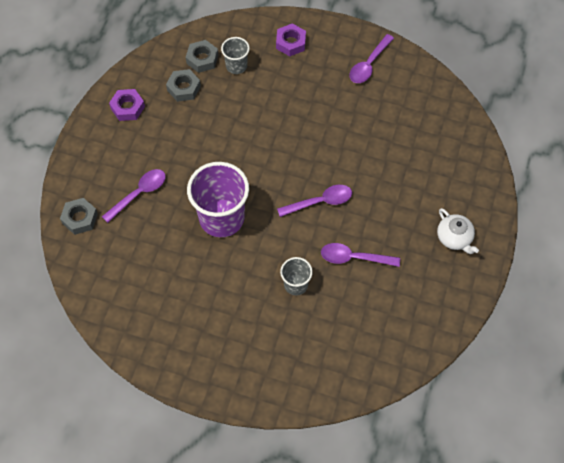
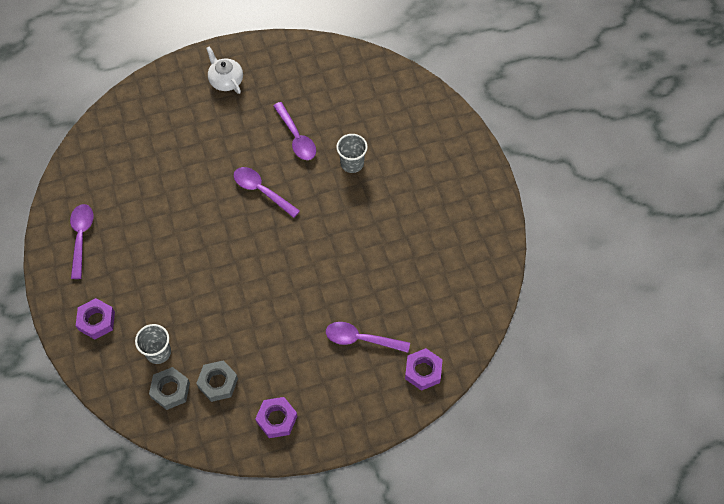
camera: 125 degrees left, 0 degrees up
(80, 218) = (423, 371): grey nut -> purple nut
(221, 218) = (334, 255): purple cup -> none
(369, 64) = (81, 237): purple spoon -> purple spoon turned 90 degrees counterclockwise
(454, 238) = (226, 80): white teapot -> white teapot turned 60 degrees counterclockwise

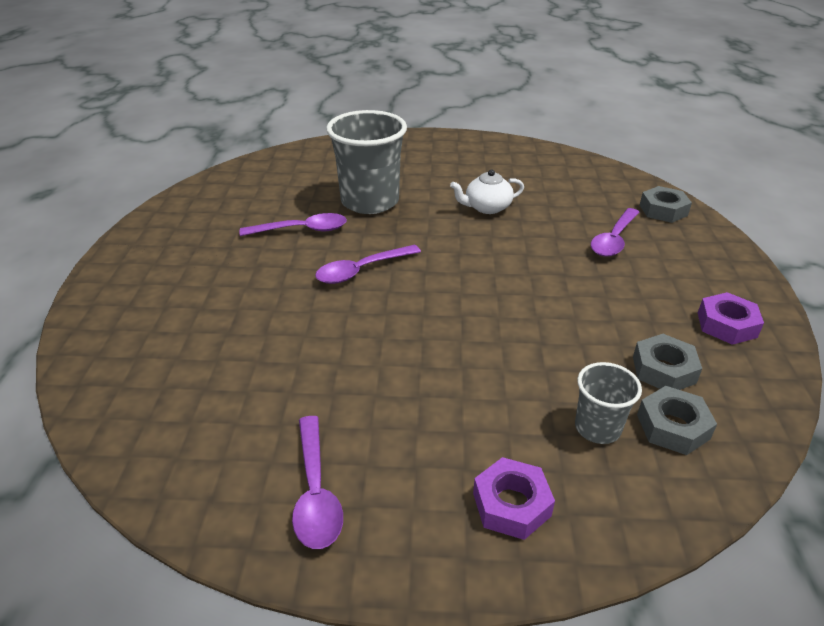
camera: 70 degrees left, 25 degrees down
(81, 237) = (316, 492): purple spoon -> purple spoon turned 120 degrees counterclockwise
(226, 80) = (159, 266): white teapot -> white teapot (487, 207)
(352, 163) = (370, 201): grey cup -> grey cup, size x1.95
(423, 371) = (663, 210): purple nut -> grey nut

